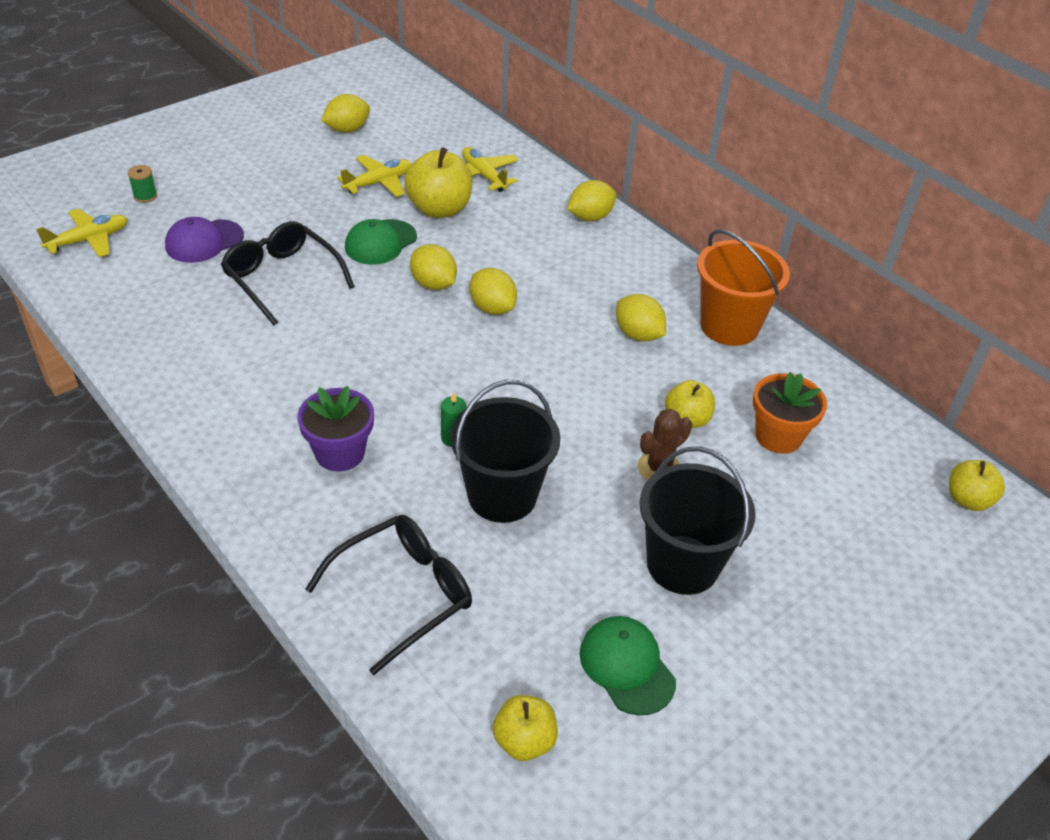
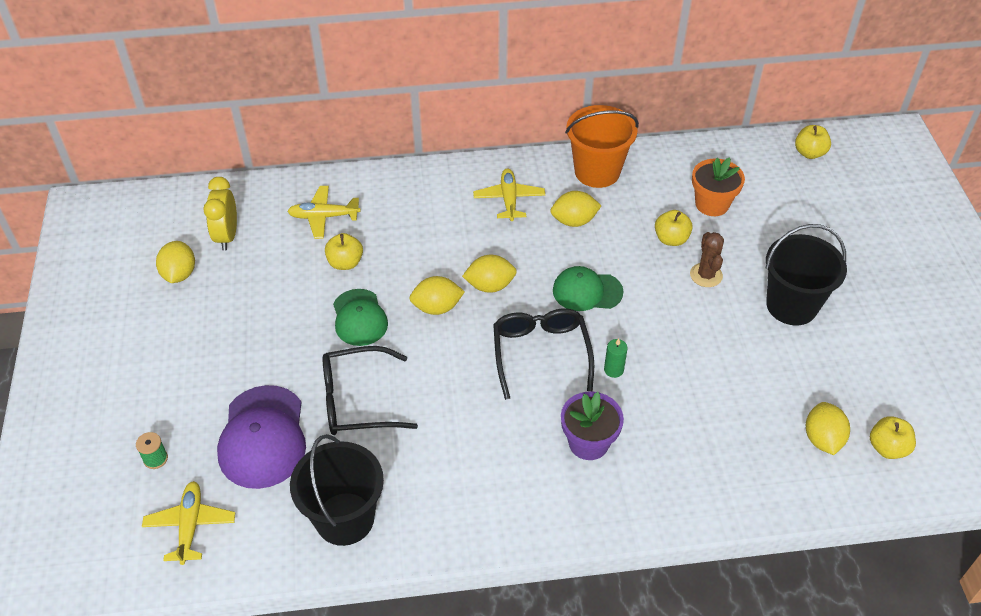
camera: 55 degrees left, 5 degrees up
(204, 241) = (263, 437): purple cap -> purple cap, size x1.51
(379, 183) = (277, 285): yellow plane -> yellow plane (509, 199)
(404, 593) = (742, 460): black glasses -> black glasses (541, 353)
(411, 135) = (227, 236): none -> yellow clock
(439, 209) = (345, 263): yellow apple -> yellow apple, size x0.61
(502, 495) = (684, 367): black bucket -> black bucket (344, 518)
(590, 217) = (426, 181): yellow lemon -> yellow lemon (822, 439)
(627, 666) = (855, 372): green cap -> green cap (587, 291)

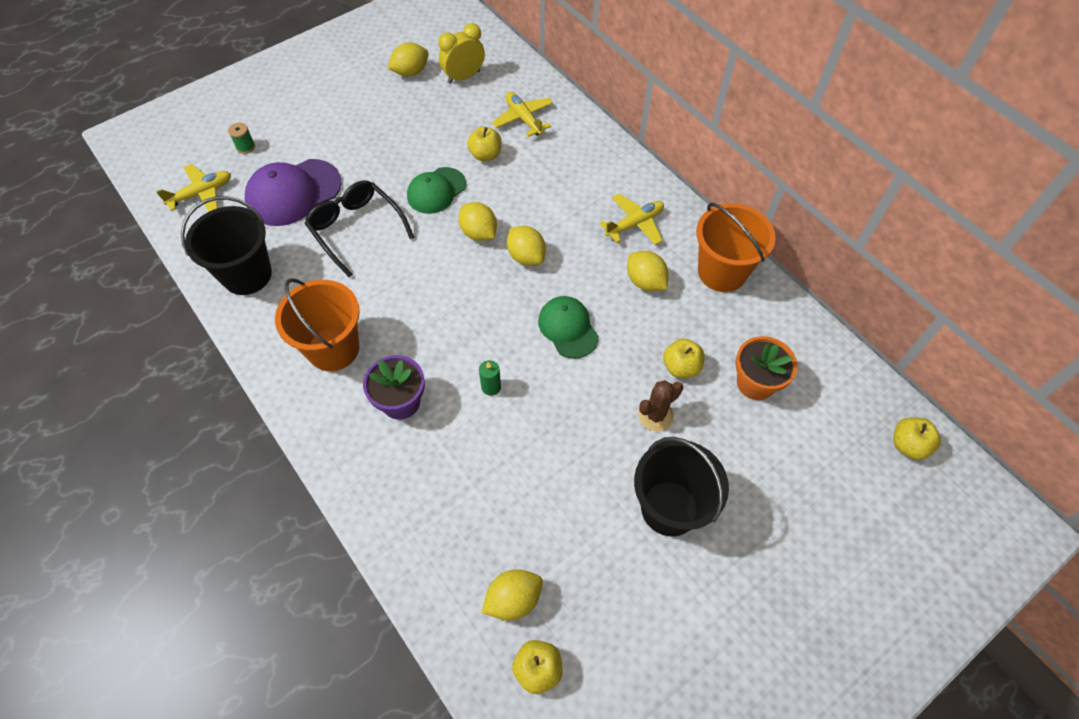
camera: 60 degrees right, 10 degrees up
(493, 474) = (333, 348): none -> orange bucket
(541, 353) = (476, 325): black glasses -> none

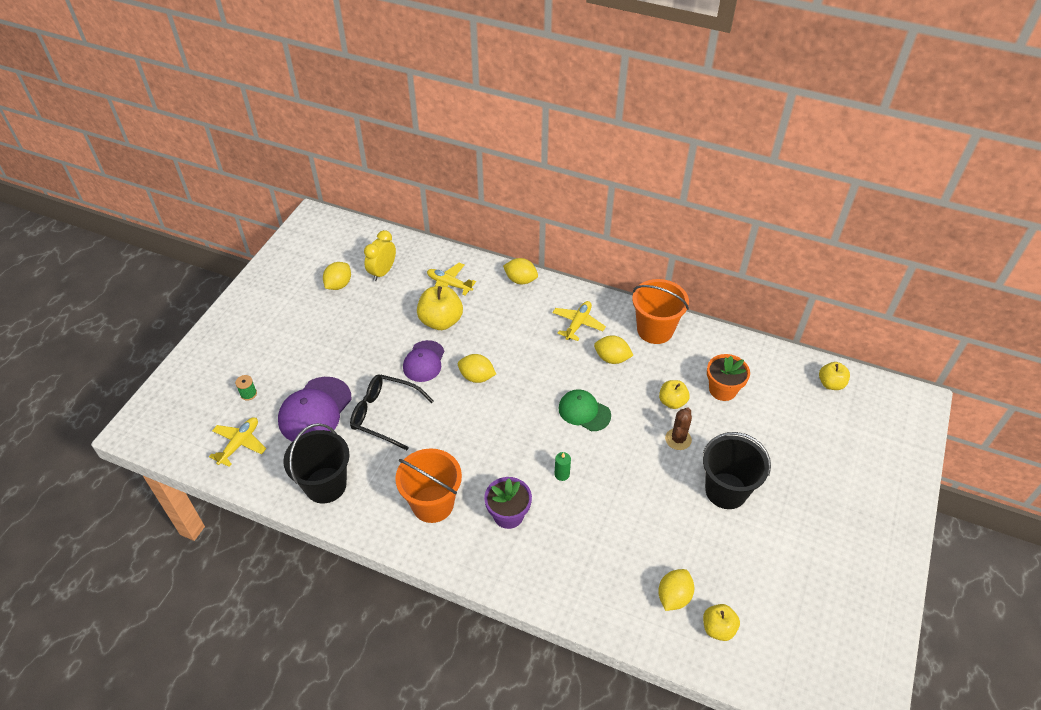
camera: 30 degrees left, 10 degrees down
(436, 190) = (424, 361): green cap -> purple cap
(485, 155) = (441, 321): yellow apple -> yellow apple, size x1.64
(526, 256) = (521, 378): yellow lemon -> yellow lemon (520, 280)

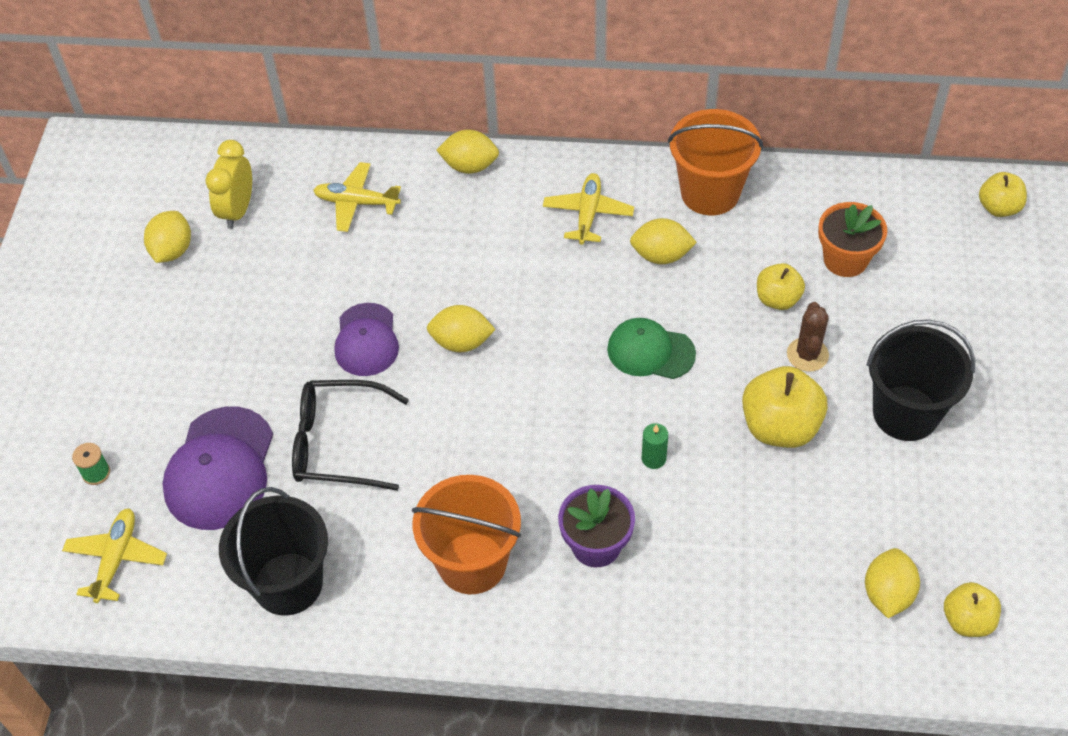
camera: 15 degrees left, 5 degrees up
(441, 321) = (367, 267): yellow apple -> yellow apple (780, 427)

